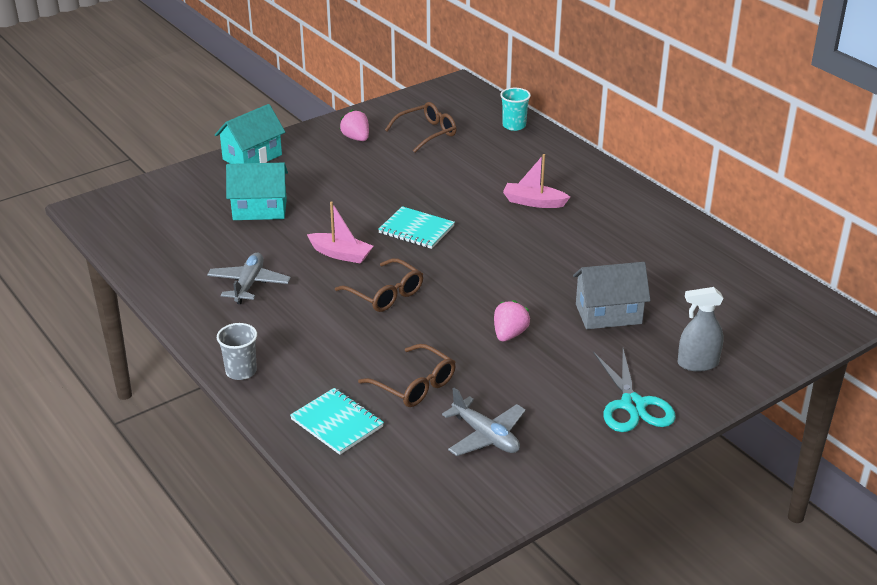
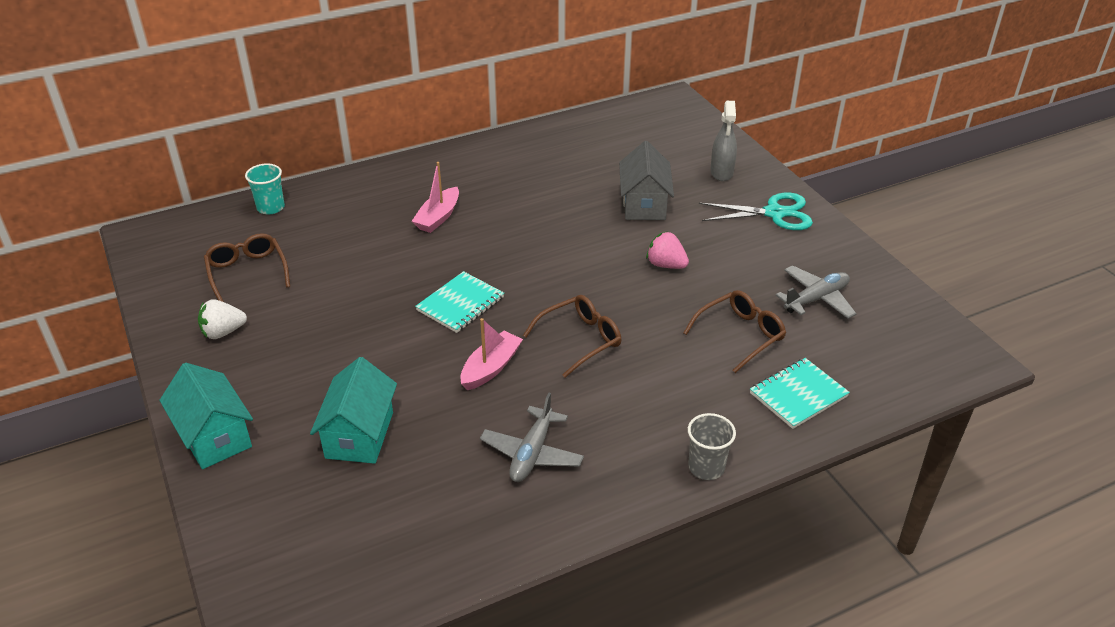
camera: 80 degrees left, 5 degrees up
(249, 284) = (532, 453): grey plane -> grey plane turned 90 degrees counterclockwise
(356, 138) = (223, 332): pink strawberry -> white strawberry

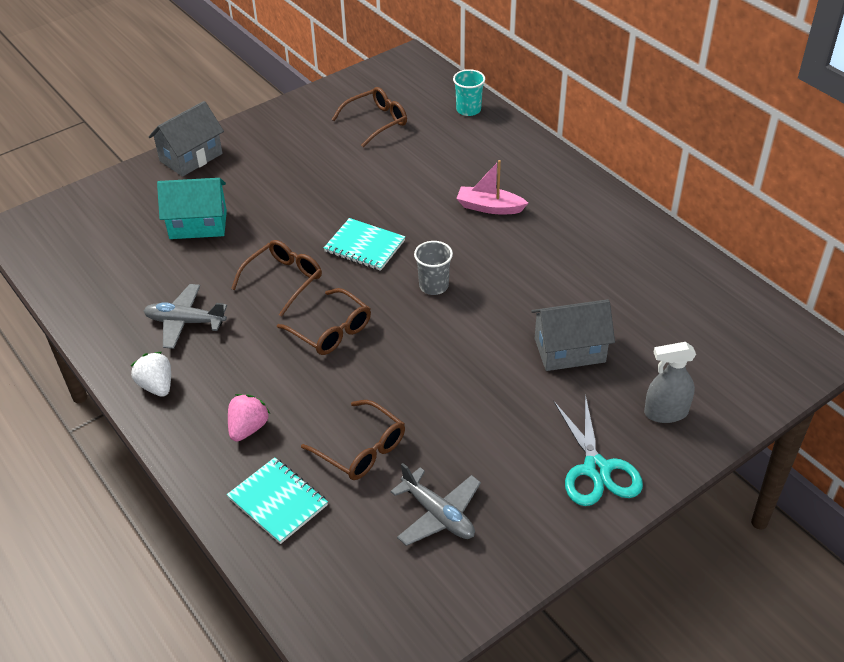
camera: 80 degrees right, 5 degrees up
(214, 436) = (191, 157): turquoise house -> grey house
(223, 332) = (301, 130): white strawberry -> white strawberry (157, 386)
(490, 368) = (284, 280): pink boat -> brown glasses
(666, 265) = (464, 380): pink strawberry -> pink strawberry (248, 428)
(706, 467) = (175, 436): grey cup -> grey cup (433, 286)

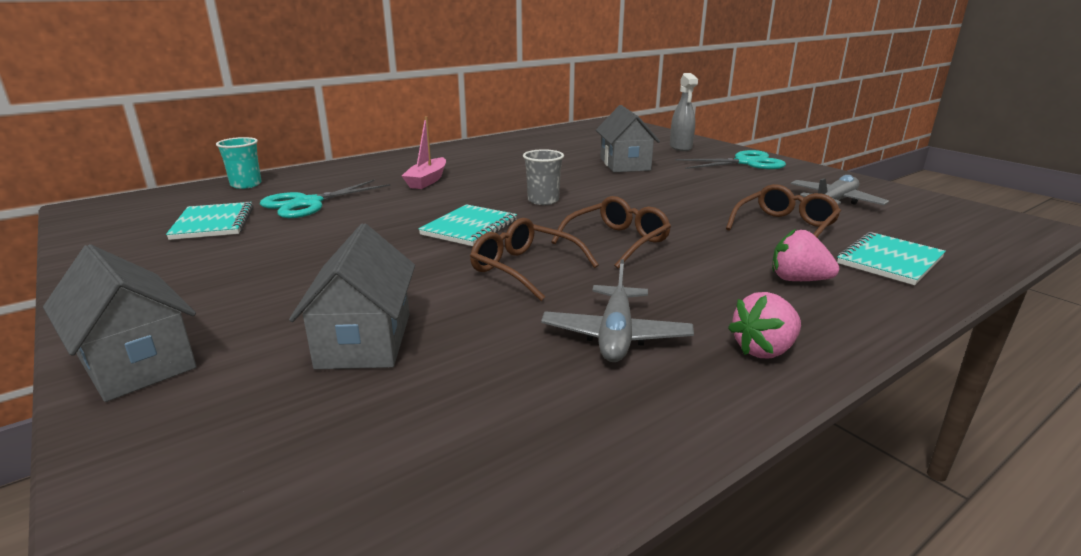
camera: 90 degrees left, 20 degrees down
(157, 386) = (764, 350): white strawberry -> pink strawberry
(198, 224) = (364, 340): turquoise house -> grey house
(376, 122) = (213, 223): brown glasses -> turquoise notebook
(421, 153) = (308, 203): none -> turquoise scissors

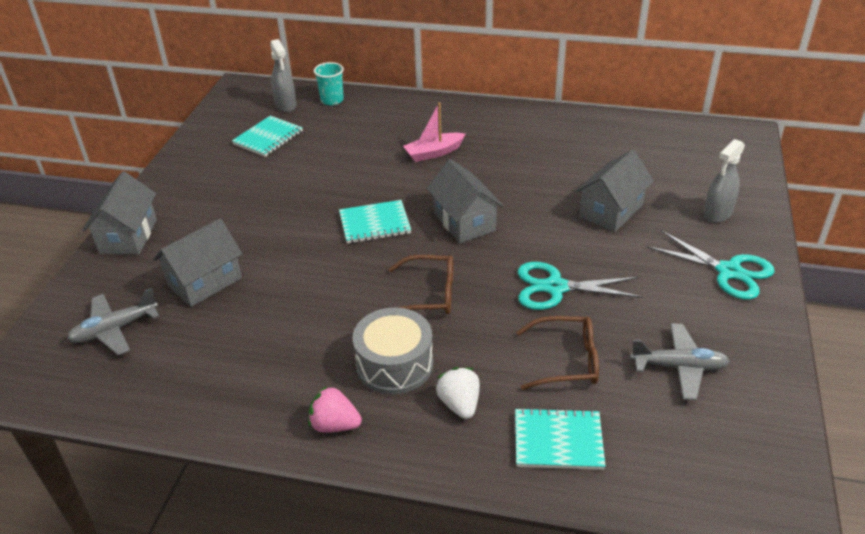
camera: 50 degrees right, 15 degrees up
(190, 201) = (286, 105): none -> grey spray bottle
(308, 203) = (334, 142): turquoise scissors -> turquoise scissors (555, 287)
(524, 268) = (340, 281): brown glasses -> none
(543, 200) = (464, 222): grey cup -> grey house
(615, 335) = (294, 360): grey plane -> grey plane (115, 329)
(699, 287) = (394, 364): none -> grey drum
(798, 280) = (459, 404): pink strawberry -> white strawberry

